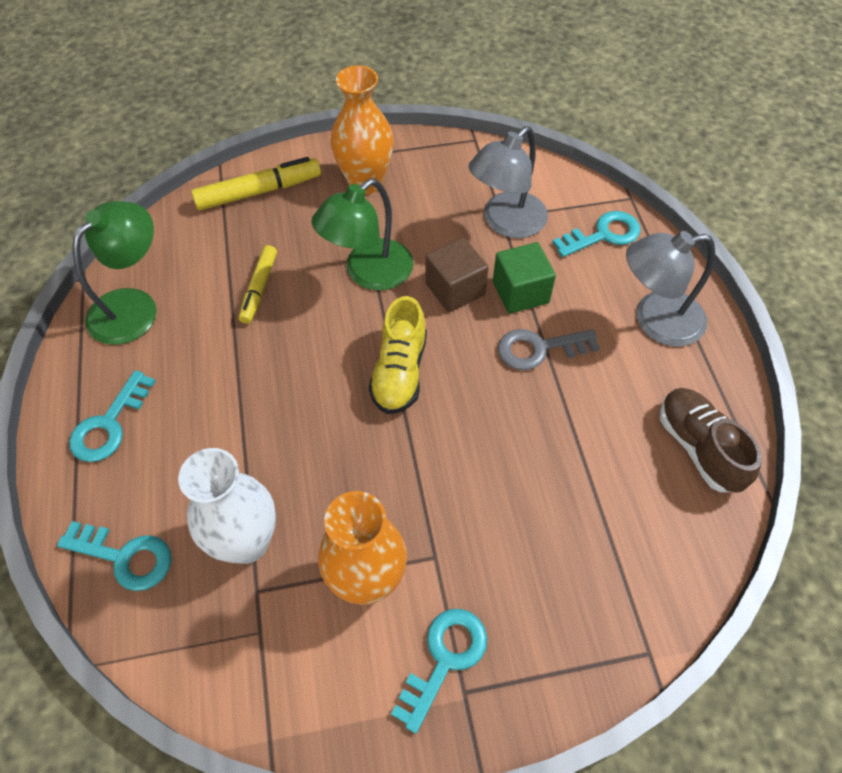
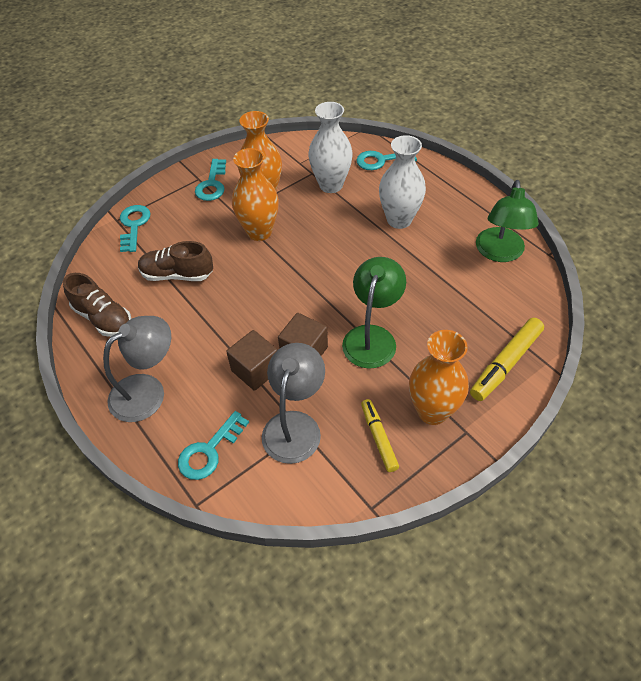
camera: 155 degrees right, 5 degrees down
(109, 425) = (444, 198): turquoise key -> turquoise key (134, 225)
(204, 417) = (399, 220): none -> white vase
(259, 288) = (435, 295): yellow marker -> yellow marker (378, 438)
(399, 372) = (307, 285): yellow shoe -> none
(416, 497) = (259, 232): none -> orange vase
(520, 292) = (255, 370): green cube -> brown cube
(539, 349) = (225, 335): grey key -> none
(573, 474) = (177, 275): none -> brown shoe

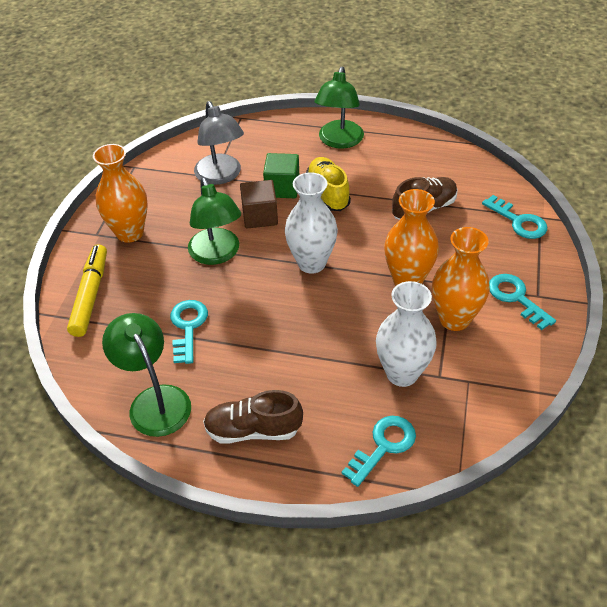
camera: 140 degrees right, 5 degrees down
(103, 318) = (431, 156): brown shoe -> brown shoe (253, 430)
(147, 391) = (339, 141): grey lamp -> green lamp
(209, 451) = (261, 138): turquoise key -> turquoise key (188, 327)
(226, 337) = (328, 193): none -> yellow shoe
(255, 370) = (282, 188): brown cube -> green cube
(378, 438) = (157, 199): yellow marker -> none
(399, 220) = (289, 376): white vase -> white vase (311, 263)

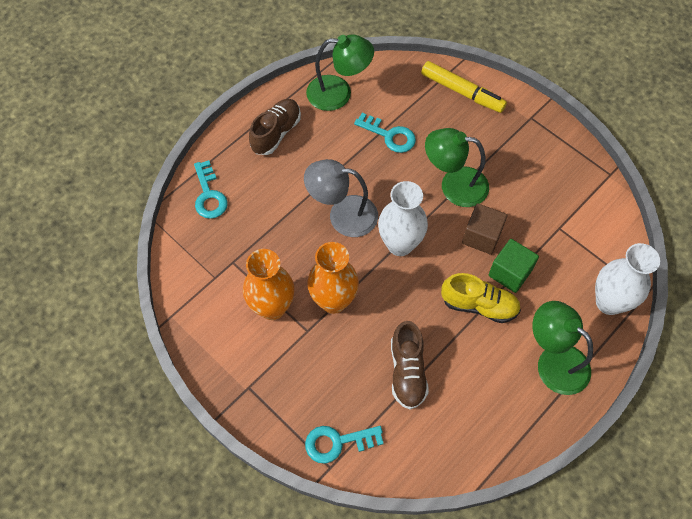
camera: 120 degrees right, 15 degrees up
(130, 233) = (518, 139): orange vase -> none
(221, 176) = (556, 233): grey lamp -> grey lamp (342, 215)
(402, 373) = (252, 240): white vase -> white vase (609, 302)
(516, 298) = (258, 368): turquoise key -> none

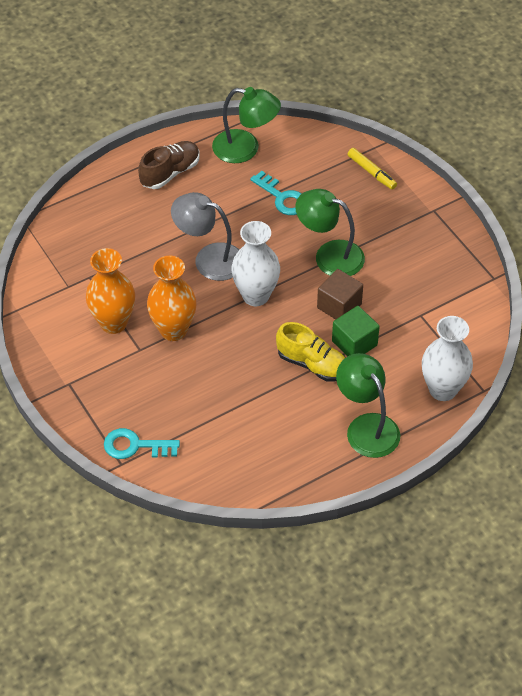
camera: 15 degrees right, 10 degrees down
(209, 195) = (86, 215): turquoise key -> none
(407, 371) = (222, 404): brown shoe -> none
(462, 92) = (371, 172): yellow marker -> yellow marker, size x0.66

